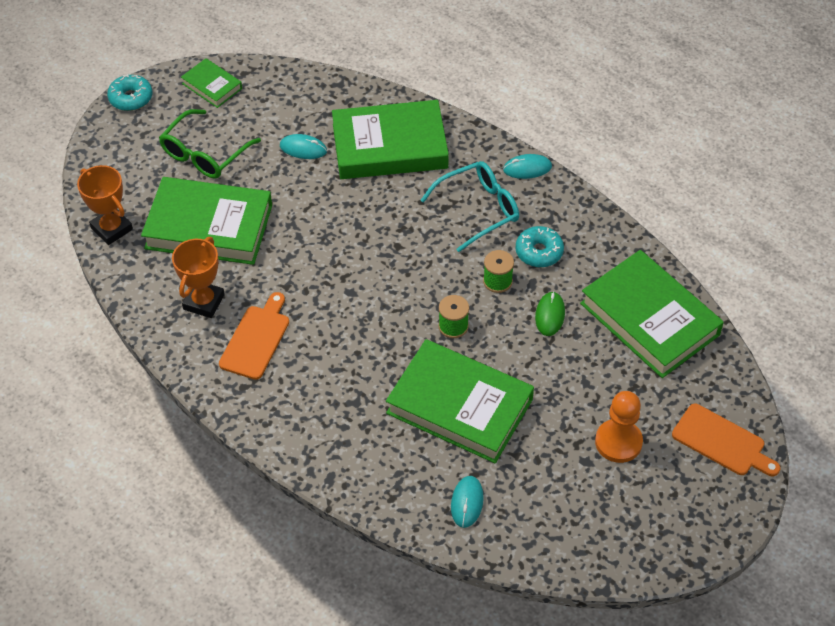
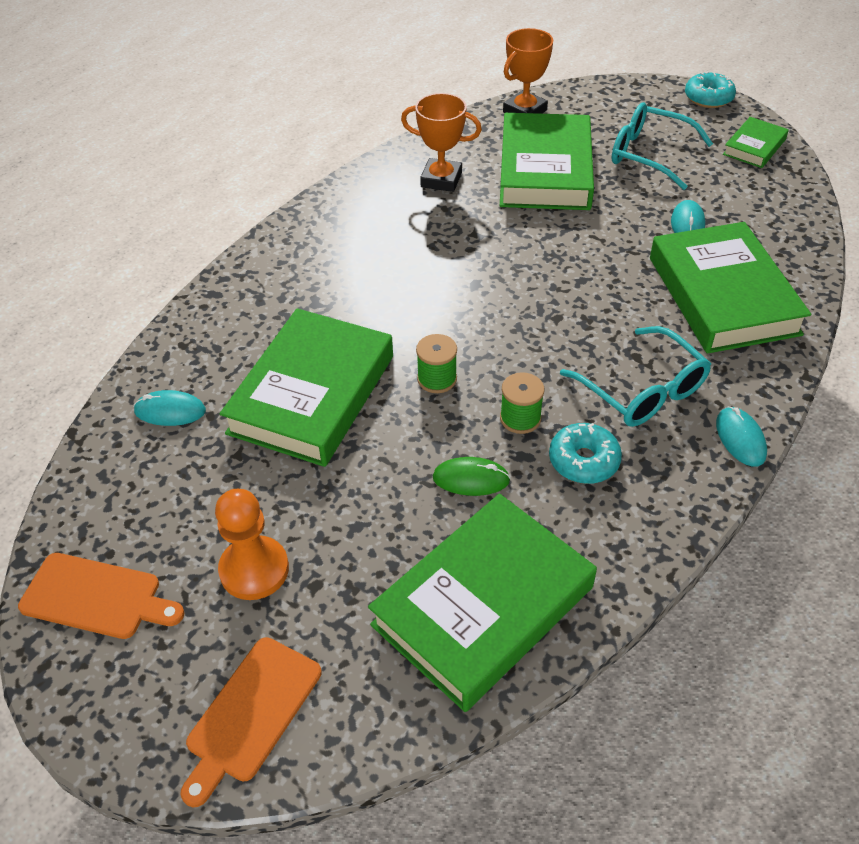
camera: 85 degrees right, 5 degrees down
(204, 154) = (649, 154): green glasses -> turquoise glasses
(256, 339) = (396, 220): orange cutting board -> orange cutting board (96, 597)

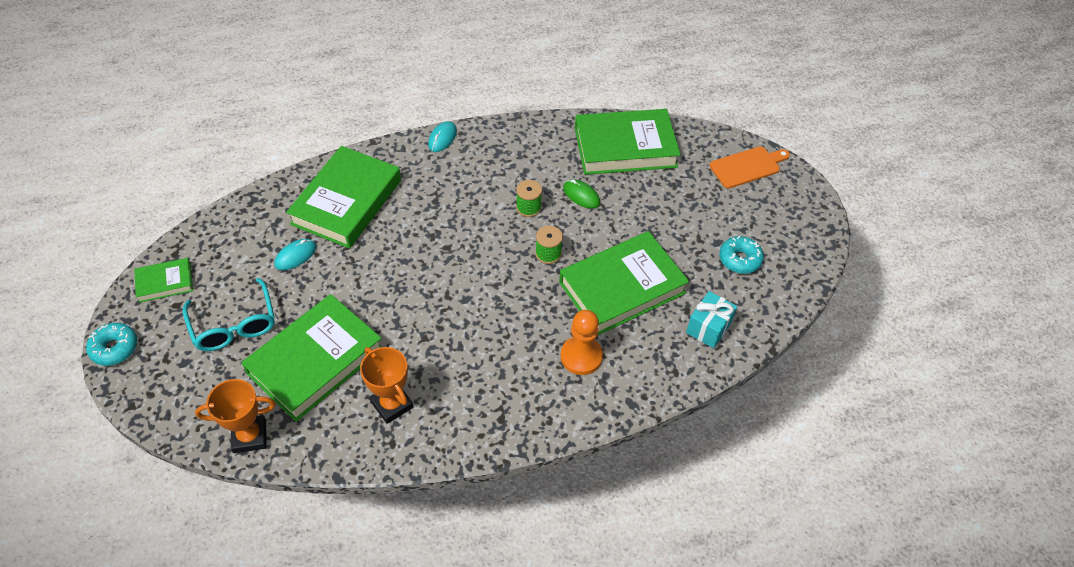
camera: 145 degrees left, 5 degrees up
(96, 597) = (793, 248): orange cutting board -> none
(170, 411) = (708, 327): turquoise mouse -> turquoise gift
(254, 570) = (713, 217): orange pawn -> orange pawn (581, 356)
(583, 461) = (522, 172): turquoise donut -> turquoise donut (739, 259)
(642, 390) = (455, 183): turquoise glasses -> none

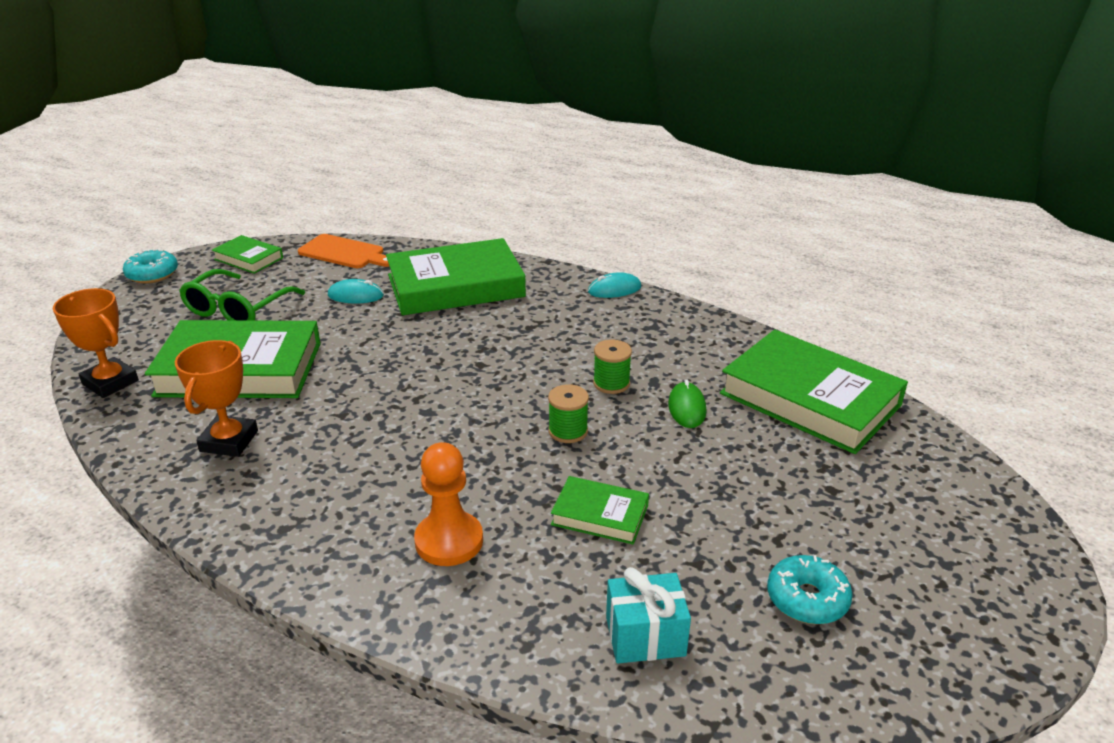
camera: 50 degrees right, 20 degrees down
(234, 325) = (237, 309): turquoise glasses -> green glasses
(622, 287) = (600, 515): green book -> green book, size x0.49
(747, 166) = (970, 513): orange cutting board -> orange cutting board (344, 253)

